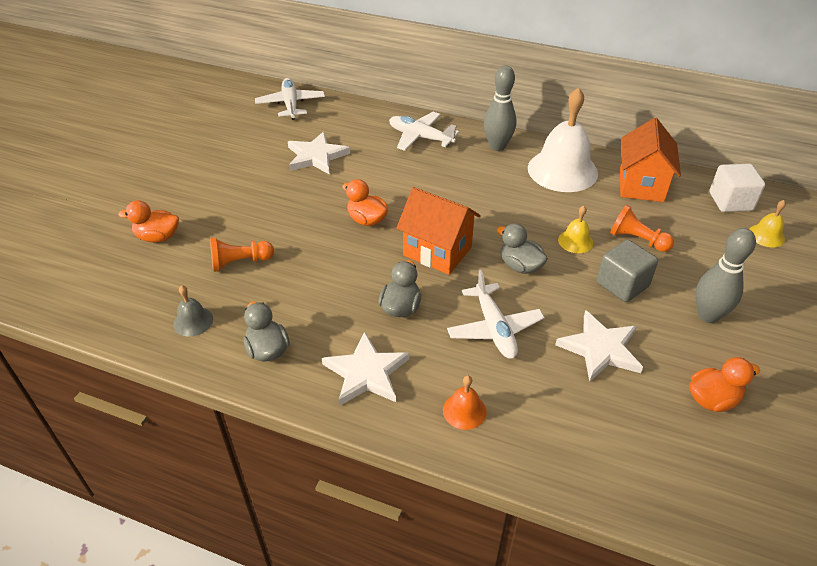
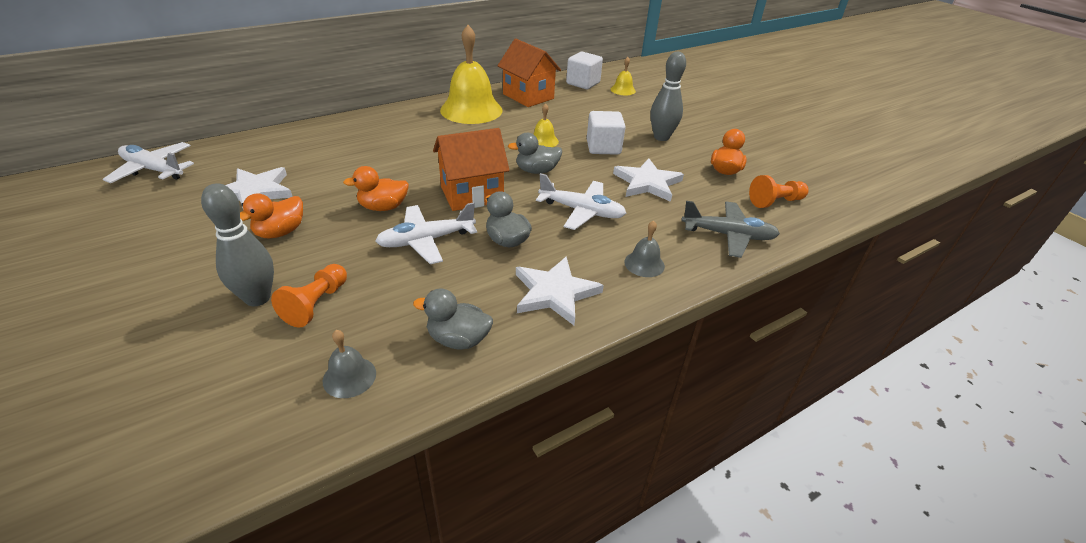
camera: 55 degrees left, 5 degrees down
(158, 237) = (174, 348): orange duck -> orange duck (280, 232)
(420, 137) = (333, 137): white plane -> white plane (426, 241)
(464, 411) = (644, 264): orange bell -> grey bell
(497, 146) = (404, 116): grey bowling pin -> grey bowling pin (257, 298)
(562, 170) = (471, 110): white bell -> yellow bell
(584, 455) = (728, 235): none -> grey plane
(622, 285) = (603, 147): grey cube -> white cube
(637, 240) = (572, 123): orange pawn -> orange pawn (775, 202)

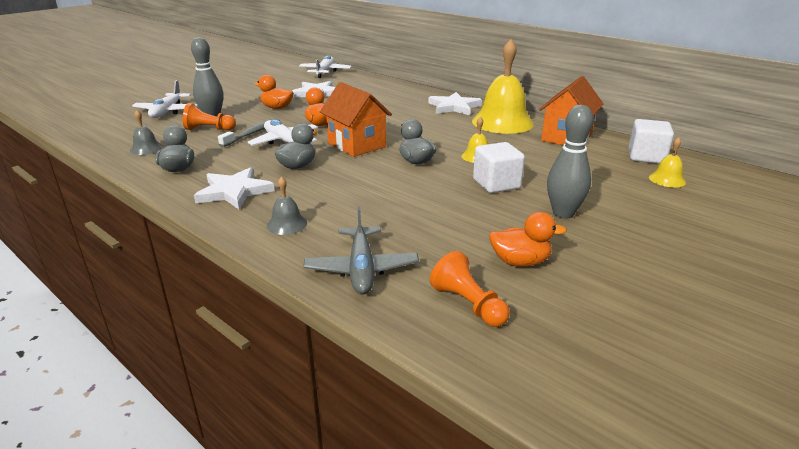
camera: 75 degrees right, 10 degrees down
(371, 263) = (252, 133): none -> grey toothbrush
(581, 211) = (359, 188): white plane -> white plane (167, 112)
(647, 183) = (440, 214): white star -> white star (454, 107)

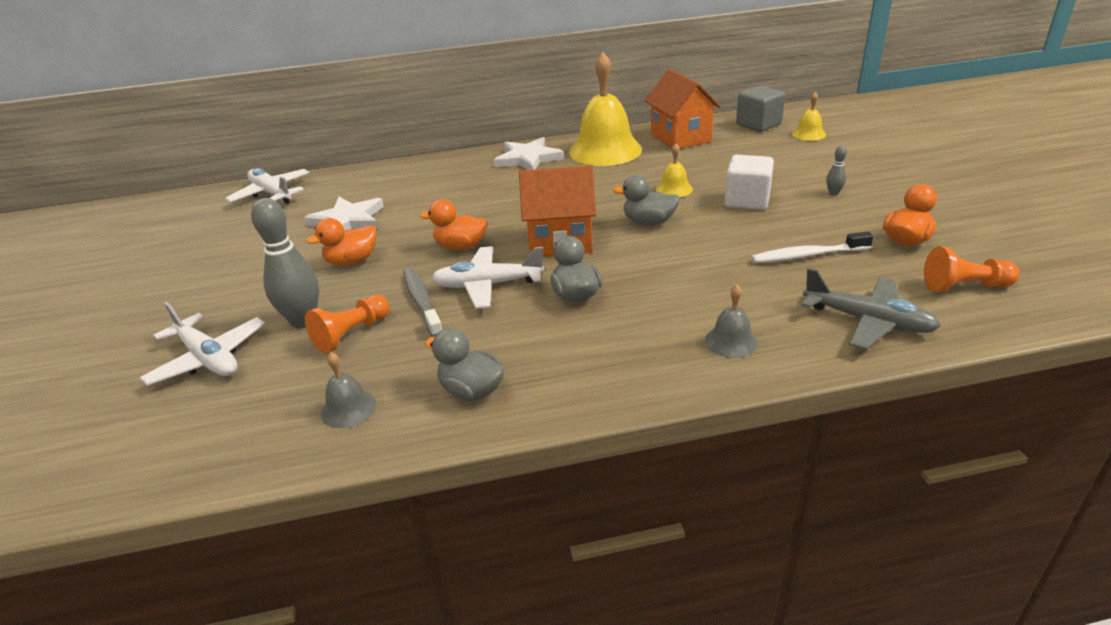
camera: 50 degrees left, 5 degrees up
(234, 191) = (602, 358): white star -> none
(437, 225) = (807, 255): none -> white toothbrush
(563, 213) = (833, 193): grey bowling pin -> grey bowling pin, size x0.45
(646, 157) = (758, 125): white cube -> grey cube

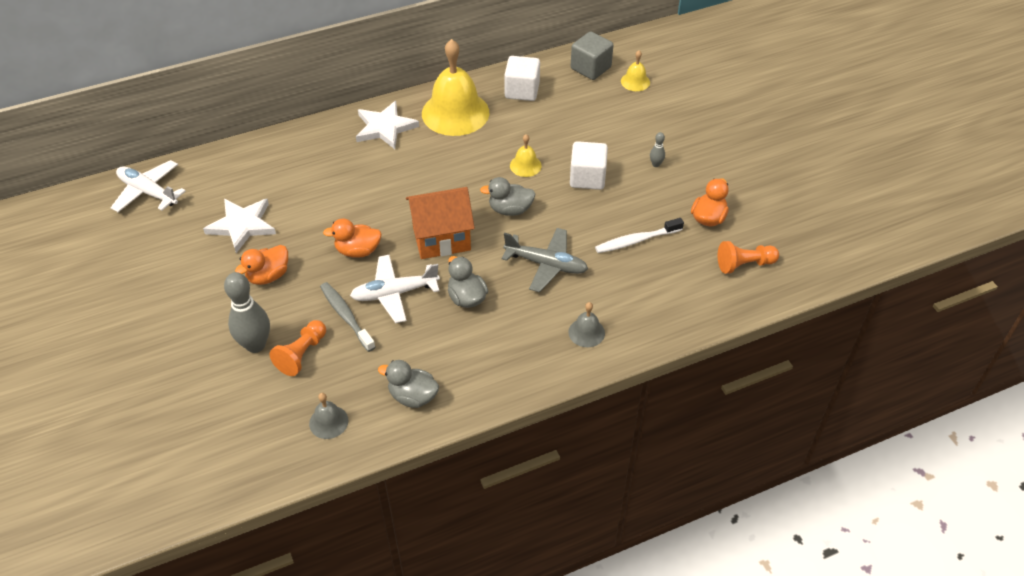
camera: 15 degrees left, 15 degrees up
(208, 358) = (195, 390): white plane -> none
(680, 138) = (522, 91): orange house -> white cube
(868, 321) = (678, 304): grey plane -> grey plane (546, 264)

